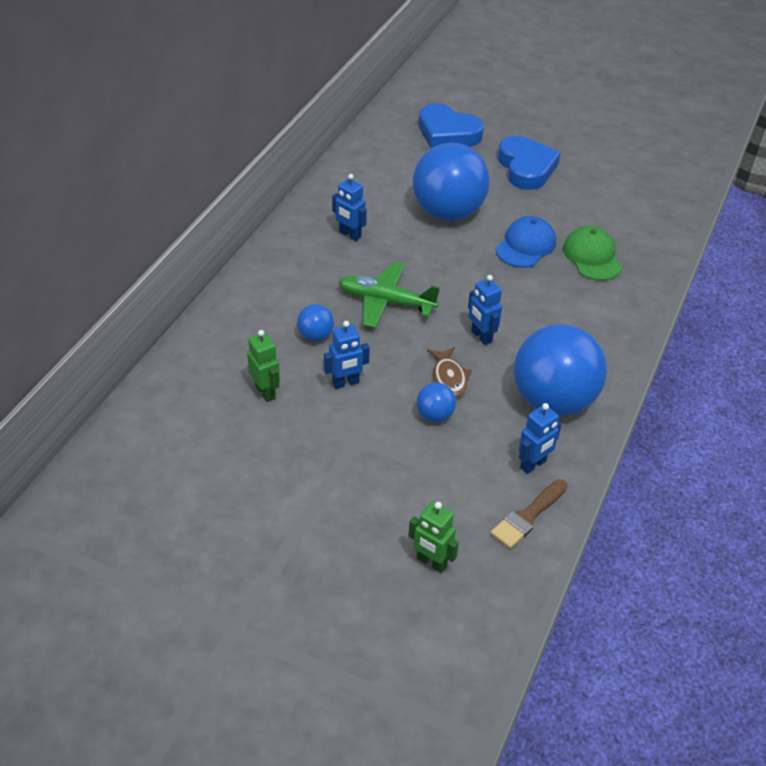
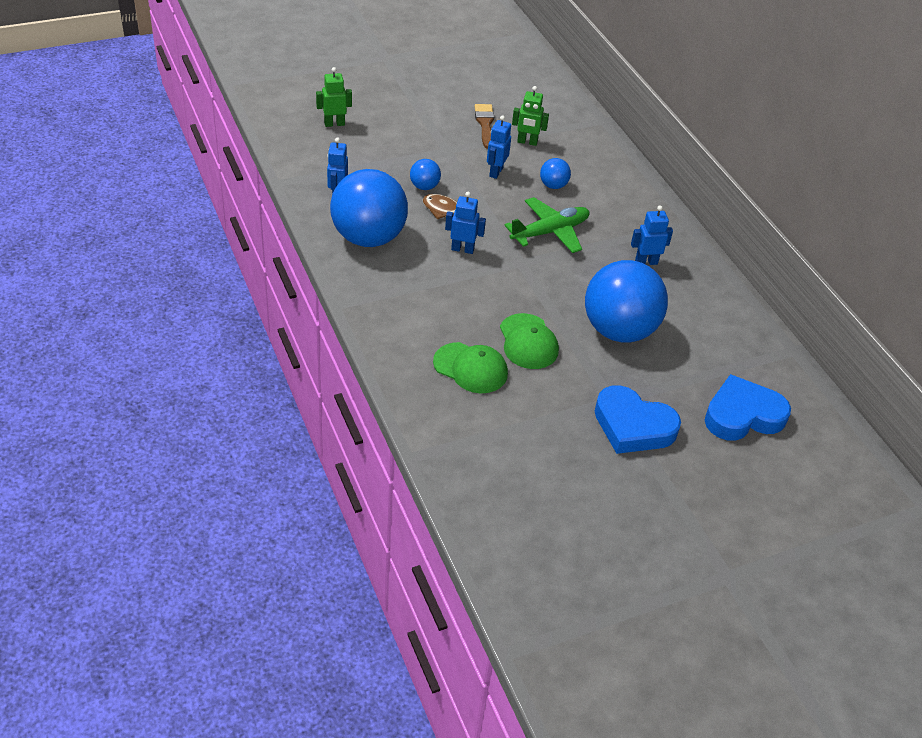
camera: 130 degrees right, 0 degrees up
(525, 245) = (528, 342): blue cap -> green cap
(527, 516) = (310, 169): brown brush -> brown brush (485, 124)

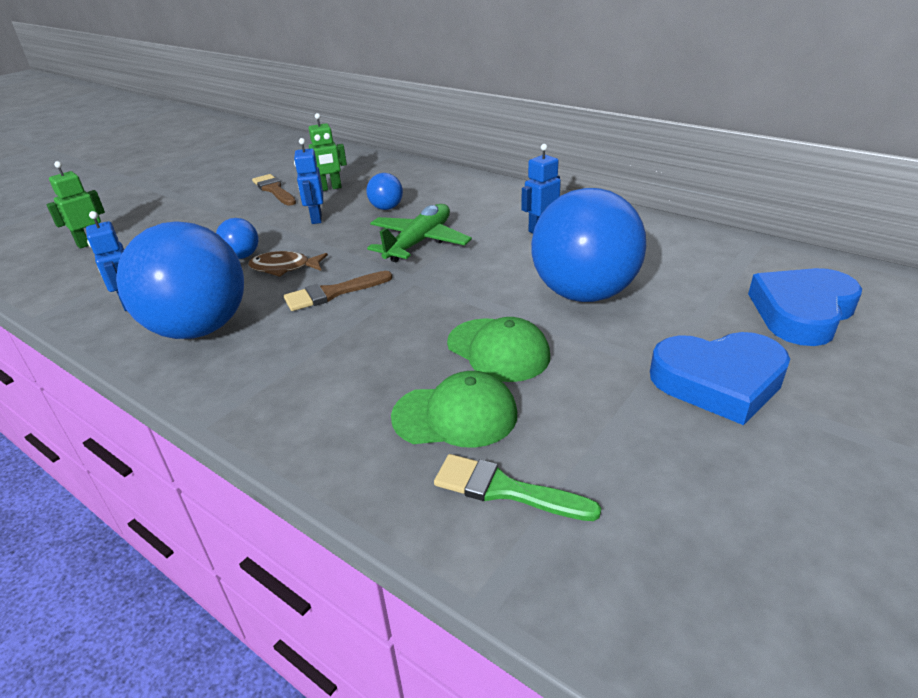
camera: 25 degrees left, 10 degrees down
(462, 249) = (333, 293): blue robot -> brown brush
(463, 418) = (505, 490): none -> green brush

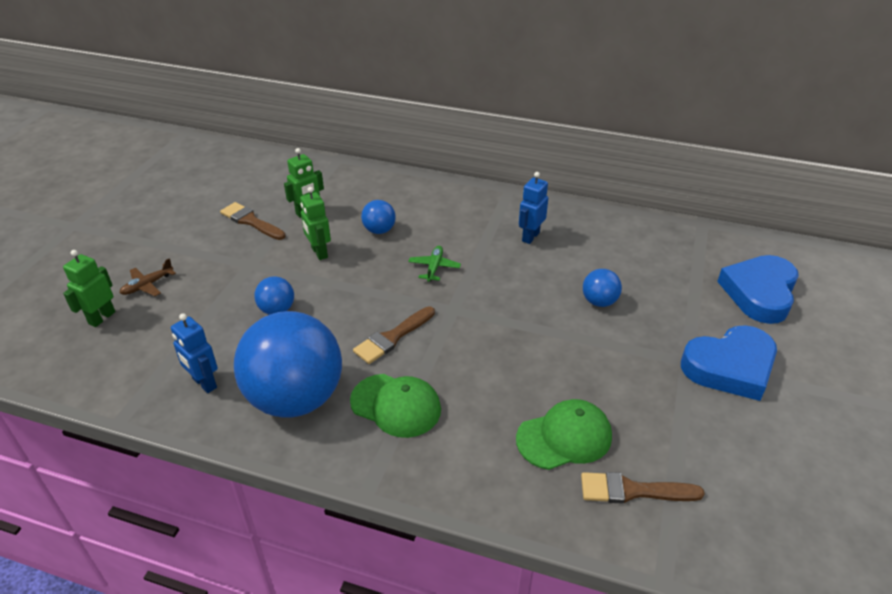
camera: 20 degrees left, 5 degrees up
(148, 225) = (147, 285): none -> brown plane
(284, 268) = (328, 317): brown fish -> none
(316, 218) = (319, 253): blue robot -> green robot
(419, 242) = (434, 267): green plane -> green plane, size x0.52
(498, 350) = (563, 370): green cap -> green cap (396, 405)
(505, 490) = (633, 490): green brush -> brown brush
(583, 293) = (599, 302): blue ball -> blue ball, size x0.43

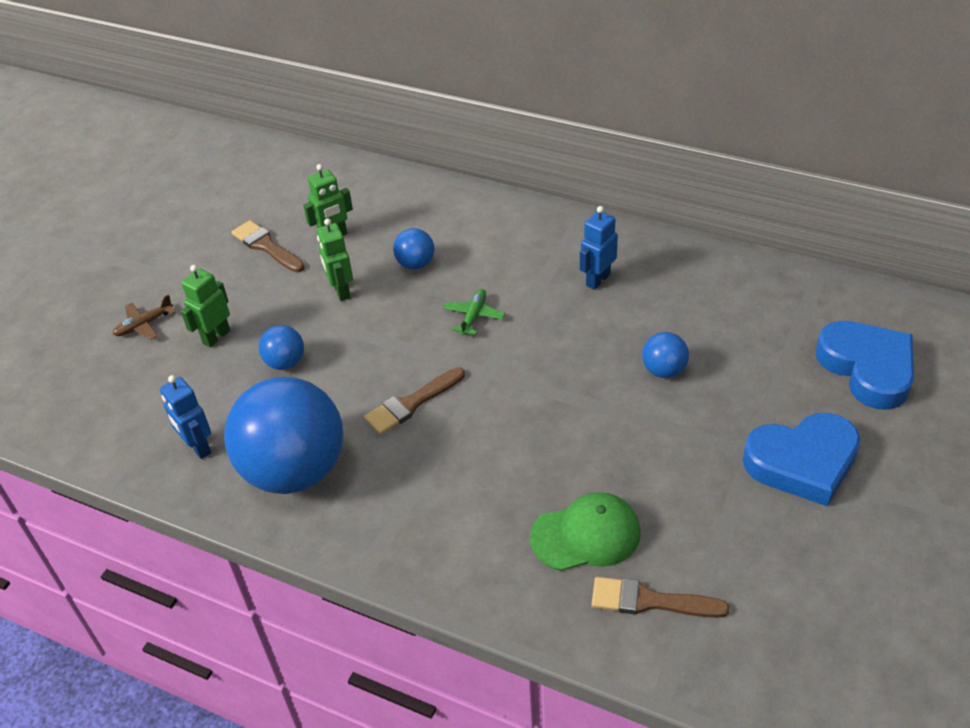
camera: 10 degrees right, 5 degrees up
(102, 318) = (93, 363): green robot -> green robot (216, 337)
(396, 405) = (403, 486): green cap -> none
(759, 293) = (867, 368): blue heart -> blue heart turned 120 degrees clockwise

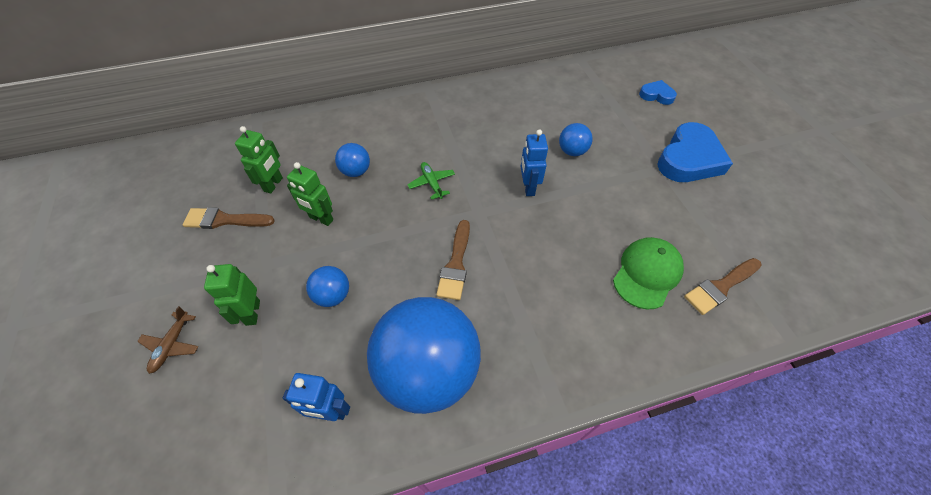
camera: 45 degrees left, 10 degrees up
(597, 280) = (479, 121): blue robot -> blue robot (528, 187)
(867, 368) = (656, 95): blue heart -> blue heart, size x0.51

